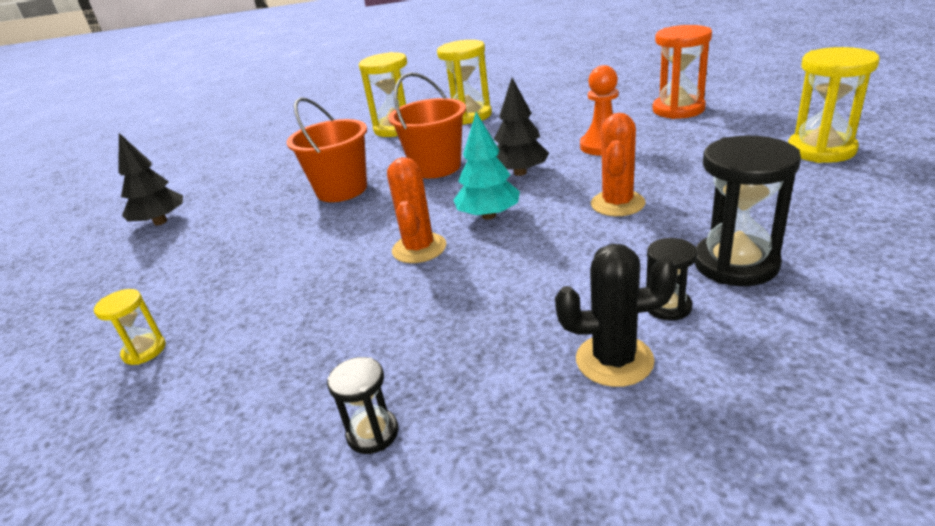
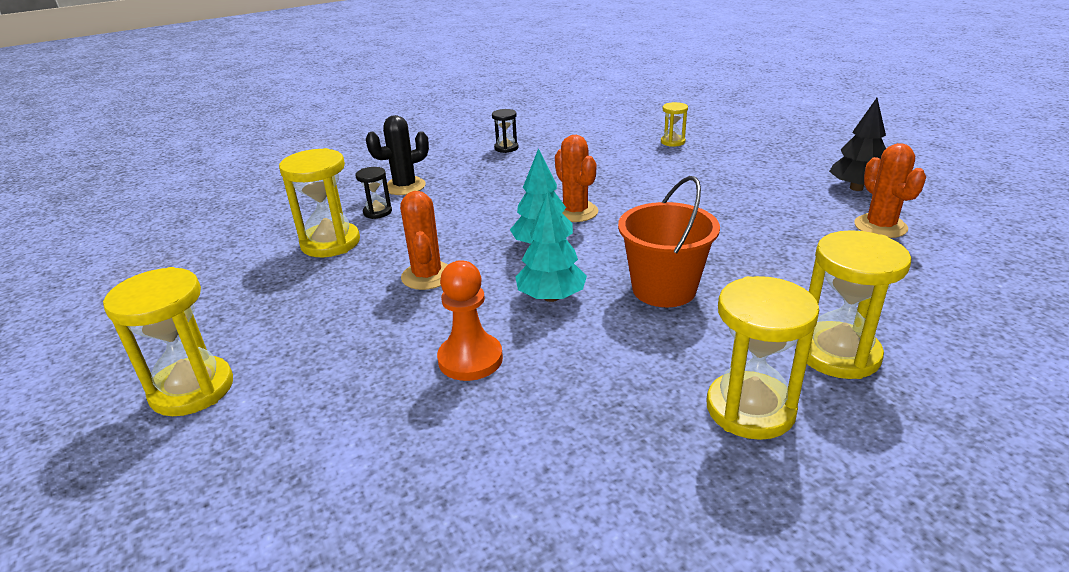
camera: 150 degrees right, 0 degrees up
(228, 186) = (880, 226): none -> orange cactus
(341, 190) = (733, 244): orange bucket -> none
(520, 172) = (551, 297): black tree -> turquoise tree
(678, 110) = (367, 479): orange hourglass -> none
(735, 264) = (330, 243): black hourglass -> yellow hourglass

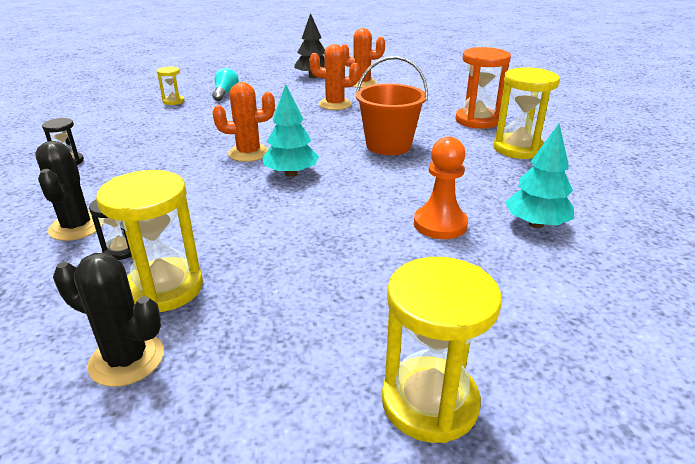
camera: 75 degrees left, 0 degrees up
(252, 255) = (126, 359): none -> black cactus
(427, 276) = (297, 231): orange cactus -> orange cactus (335, 104)
(551, 297) = (373, 182): turquoise tree -> turquoise tree (536, 224)
(725, 157) = (225, 94): none -> turquoise light bulb
(838, 354) = (477, 120): yellow hourglass -> orange hourglass

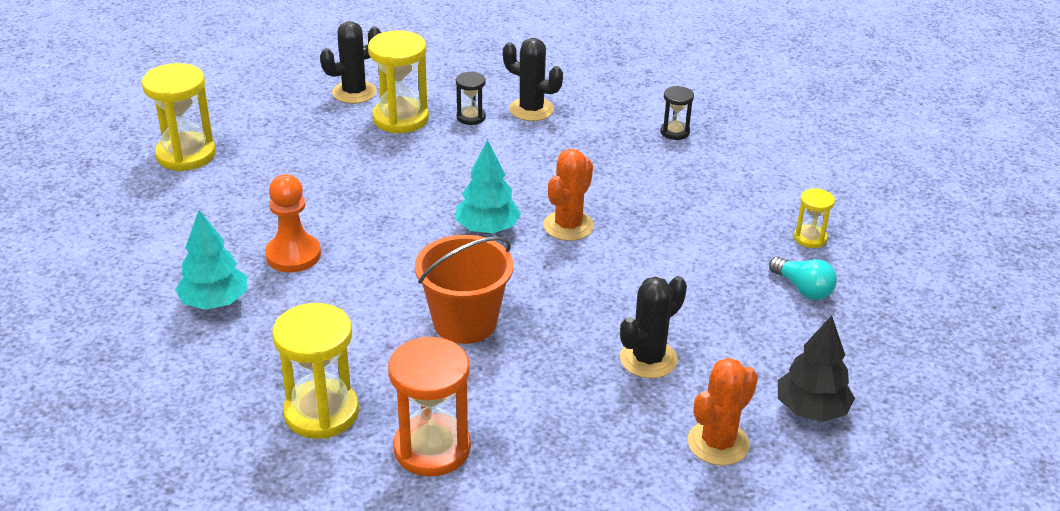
camera: 130 degrees right, 5 degrees up
(335, 104) = (648, 359): orange cactus -> black cactus

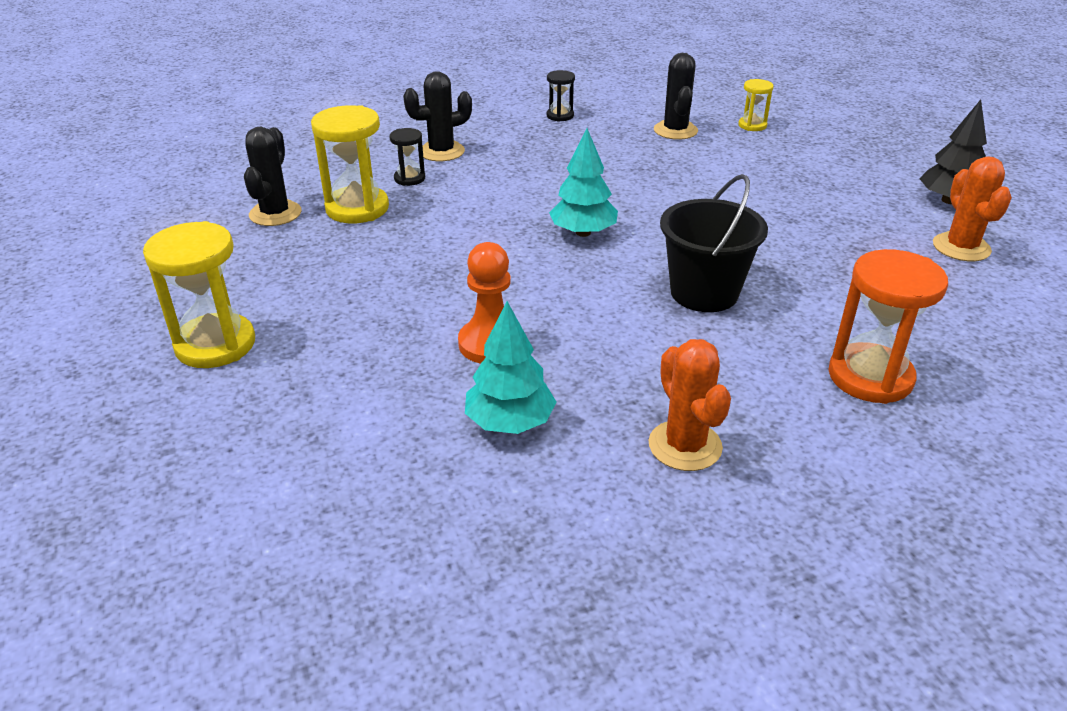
camera: 50 degrees left, 0 degrees up
(321, 412) = (764, 420): yellow hourglass -> none
(465, 322) = (704, 293): orange bucket -> black bucket
(568, 226) = (625, 199): orange cactus -> orange cactus (685, 446)
(648, 359) = (835, 234): black cactus -> black cactus (675, 130)
(803, 289) = (808, 150): turquoise light bulb -> none

